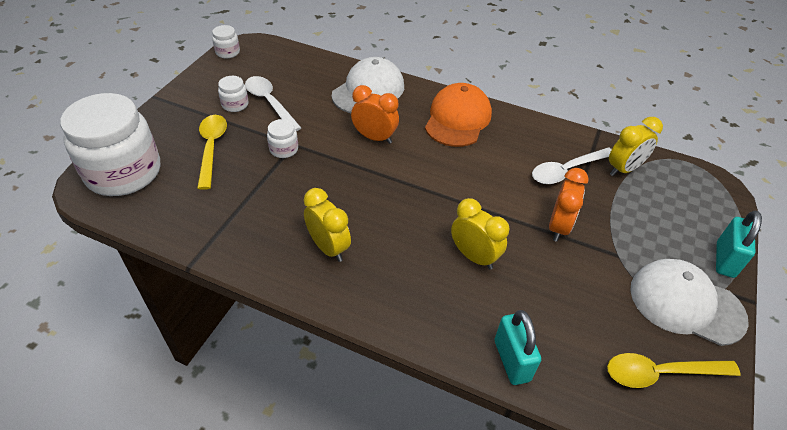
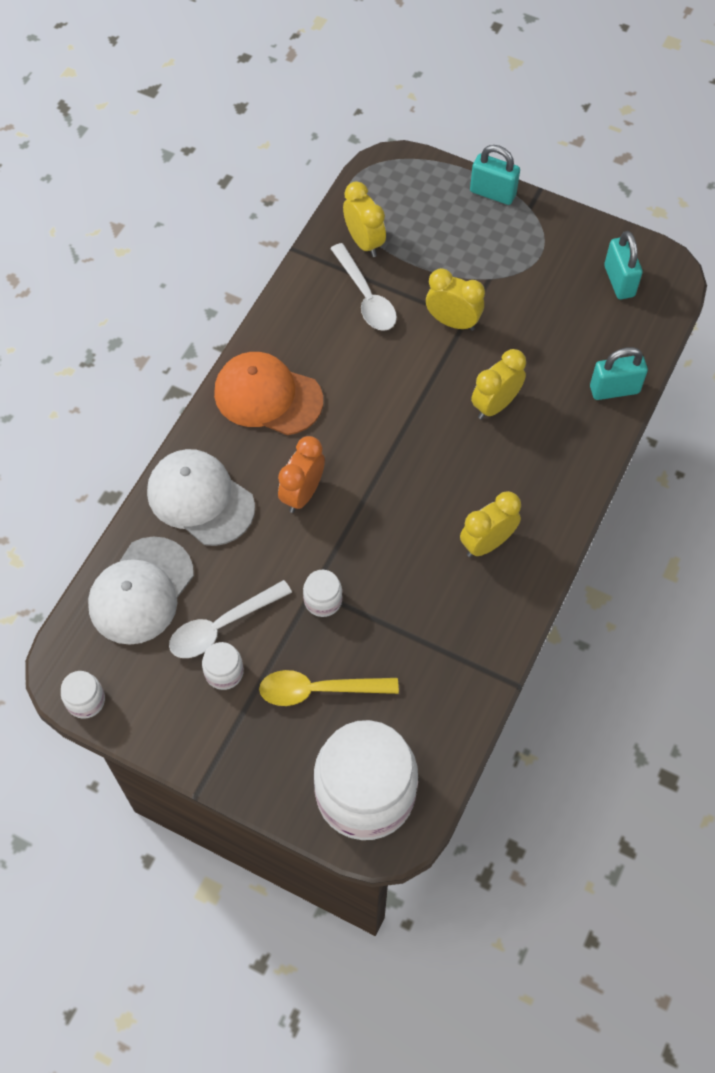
camera: 85 degrees left, 15 degrees up
(558, 227) = (452, 322): orange clock -> yellow clock
(659, 373) = (619, 281): yellow spoon -> turquoise padlock
(686, 304) = (546, 240): white cap -> white cap (141, 591)

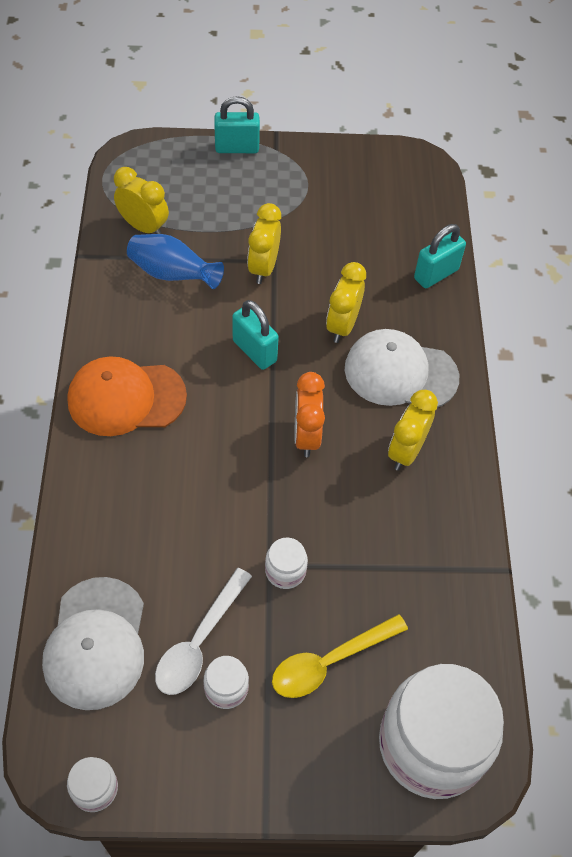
camera: 30 degrees left, 5 degrees down
(200, 499) = (110, 523): white cap -> white cap (400, 373)
(302, 494) = (209, 476): orange clock -> orange clock (306, 436)
(366, 297) = (172, 274): white spoon -> blue vase
(452, 322) = (263, 268): yellow clock -> yellow clock turned 75 degrees counterclockwise
(619, 281) = (386, 184): turquoise padlock -> turquoise padlock (254, 351)

